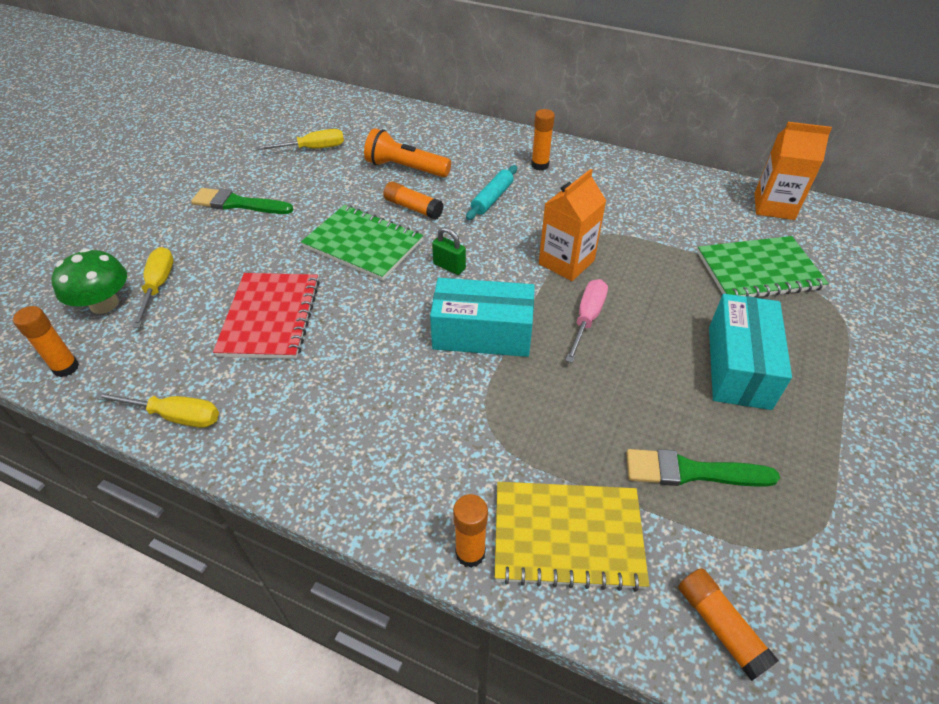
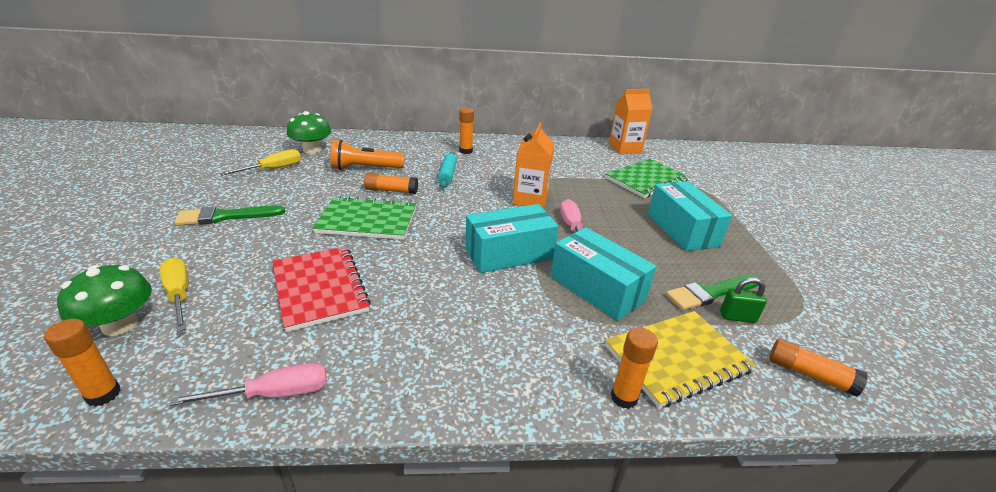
camera: 30 degrees left, 15 degrees down
(175, 416) = (274, 394): yellow screwdriver -> pink screwdriver
(366, 128) = (312, 150): none -> green mushroom
(449, 266) = (449, 219): green padlock -> green padlock (737, 317)
(548, 414) = (597, 288): none -> turquoise box

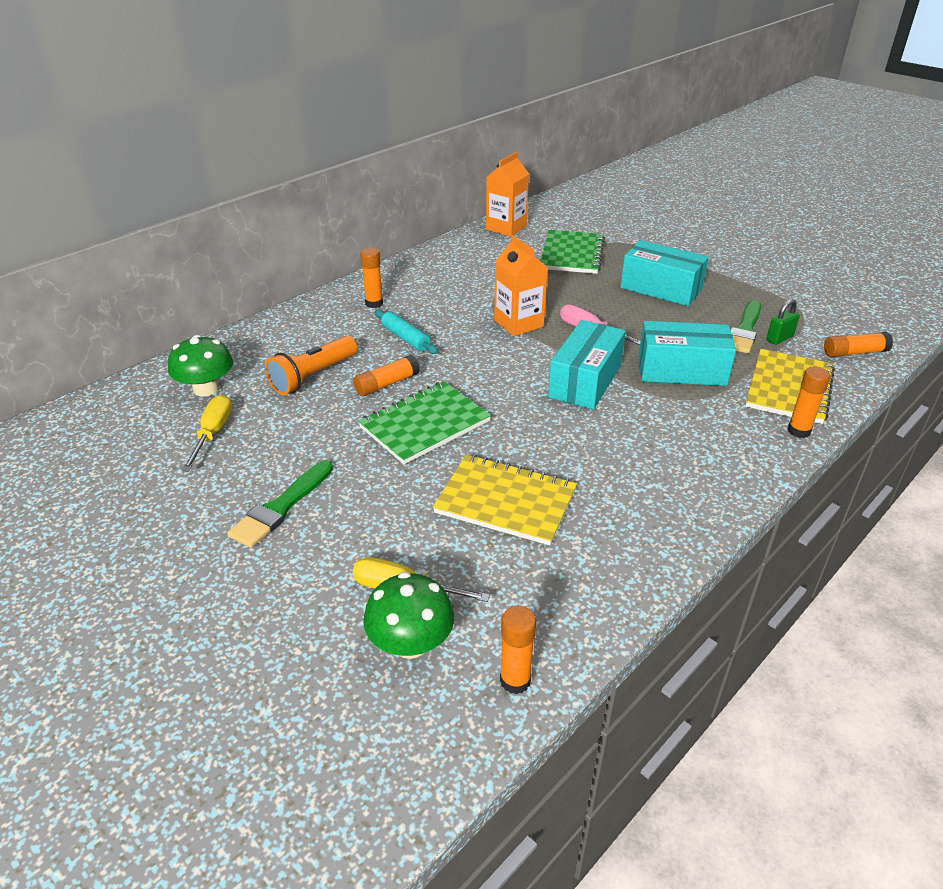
camera: 40 degrees left, 5 degrees up
(274, 394) = (623, 583): pink screwdriver -> none
(320, 288) = (505, 501): red notebook -> yellow notebook

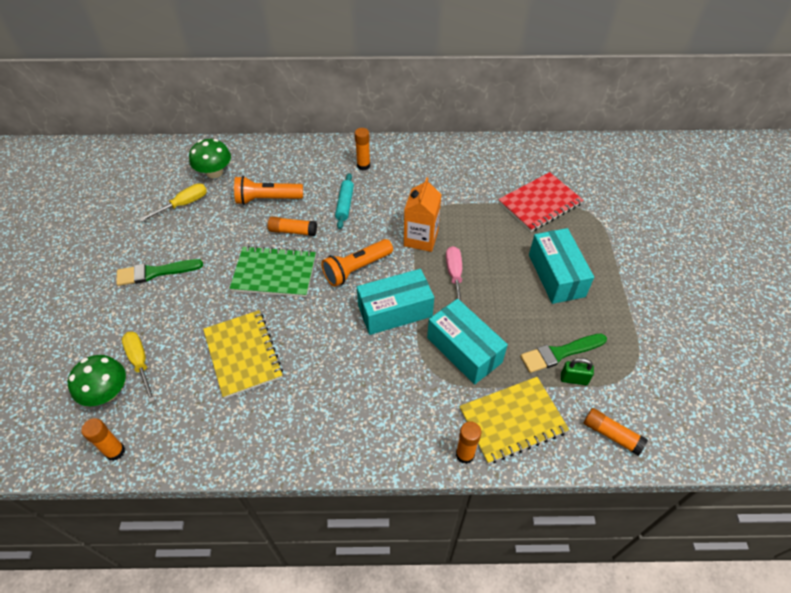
camera: 45 degrees right, 15 degrees up
(500, 374) = (356, 269): none -> orange flashlight
(506, 228) = (529, 151): orange carton -> none
(572, 254) = (539, 203): green notebook -> red notebook

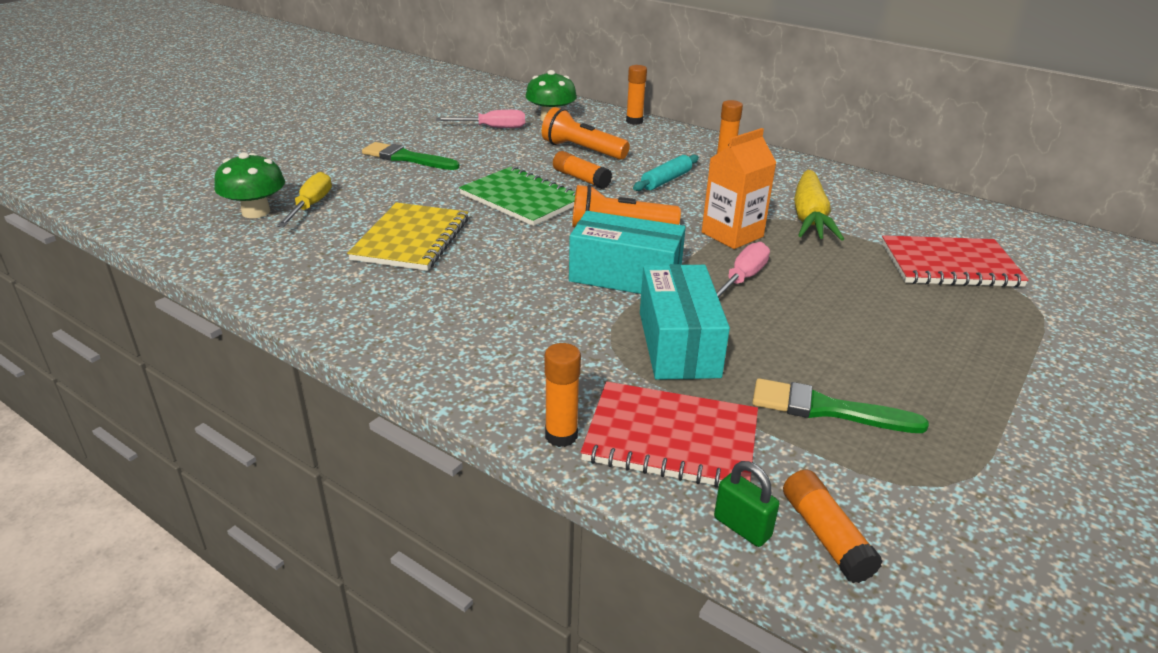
camera: 35 degrees right, 20 degrees down
(115, 451) = (205, 250): orange glue stick -> orange glue stick (634, 121)
(183, 204) = (493, 128): yellow screwdriver -> pink screwdriver
(448, 198) = (809, 218): none -> yellow carrot
(512, 420) = (671, 439): yellow notebook -> red notebook
(556, 275) = (905, 335): turquoise box -> none
(574, 379) = (822, 445): green padlock -> green padlock (742, 527)

